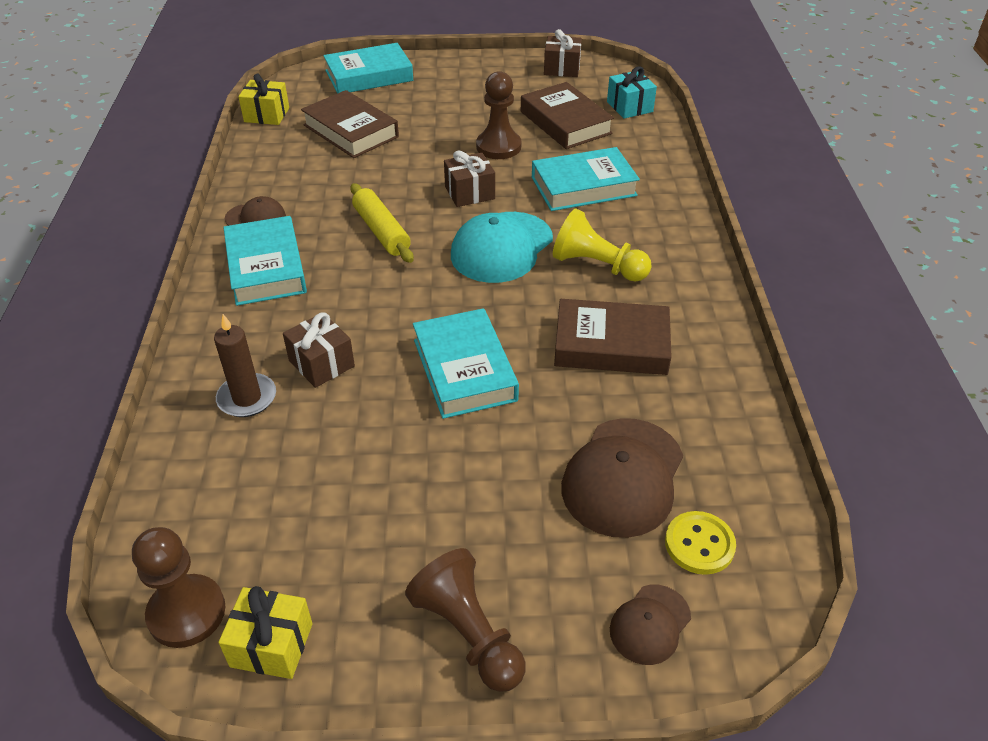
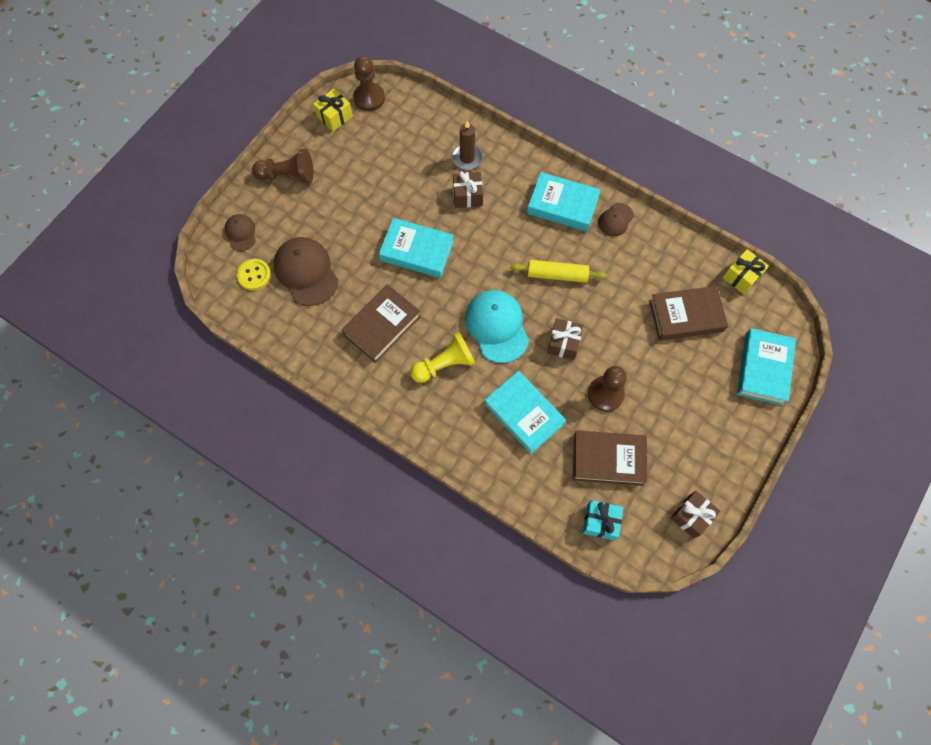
camera: 125 degrees right, 25 degrees up
(583, 186) = (524, 414): turquoise book -> turquoise book turned 60 degrees counterclockwise

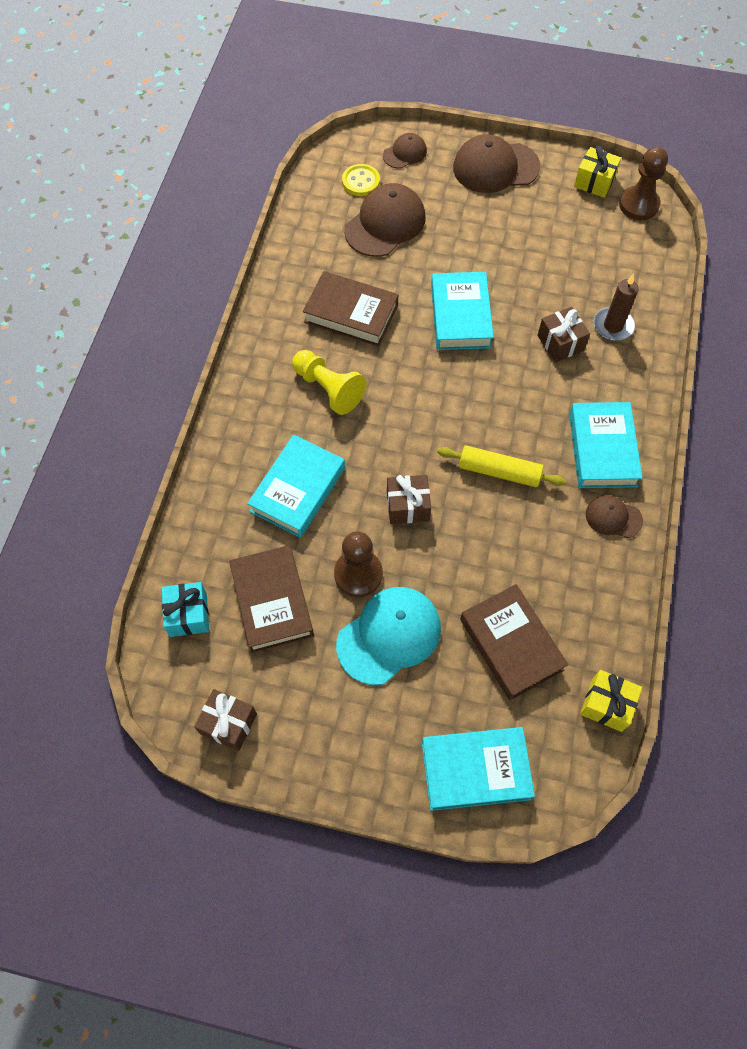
camera: 70 degrees right, 5 degrees down
(288, 175) = (495, 167): brown pawn -> brown cap
(497, 326) = (399, 427): turquoise cap -> turquoise cap (389, 635)
(557, 275) = (499, 471): yellow rolling pin -> yellow rolling pin turned 60 degrees counterclockwise

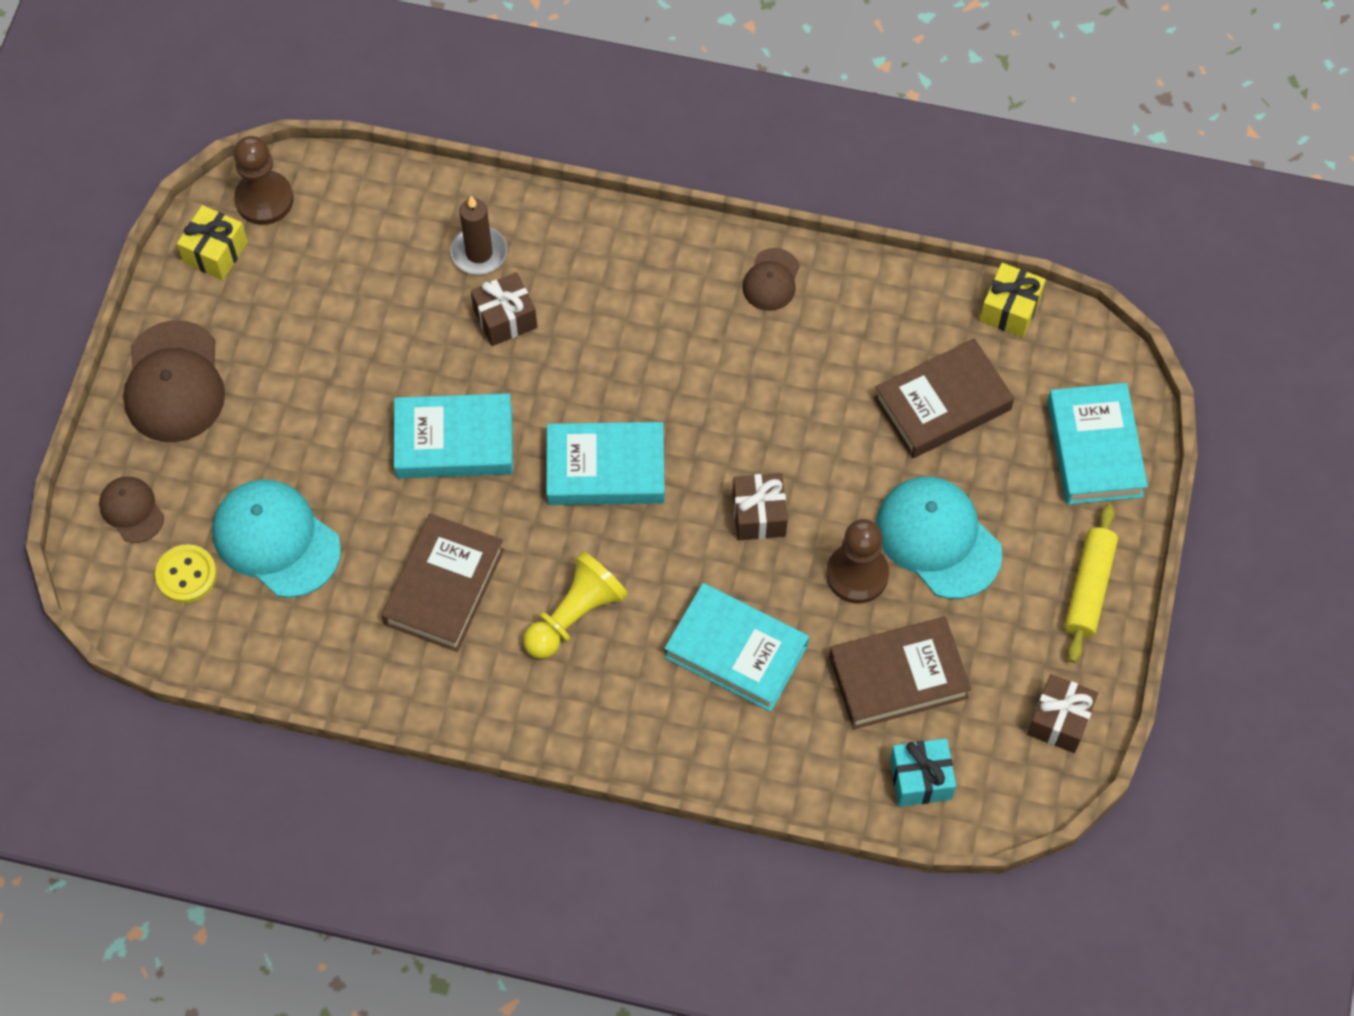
camera: 90 degrees left, 0 degrees up
(385, 224) = (276, 540): brown cap -> turquoise cap
(499, 471) = (706, 404): yellow rolling pin -> yellow rolling pin (1088, 588)
(602, 449) = (673, 283): turquoise book -> turquoise book (605, 469)

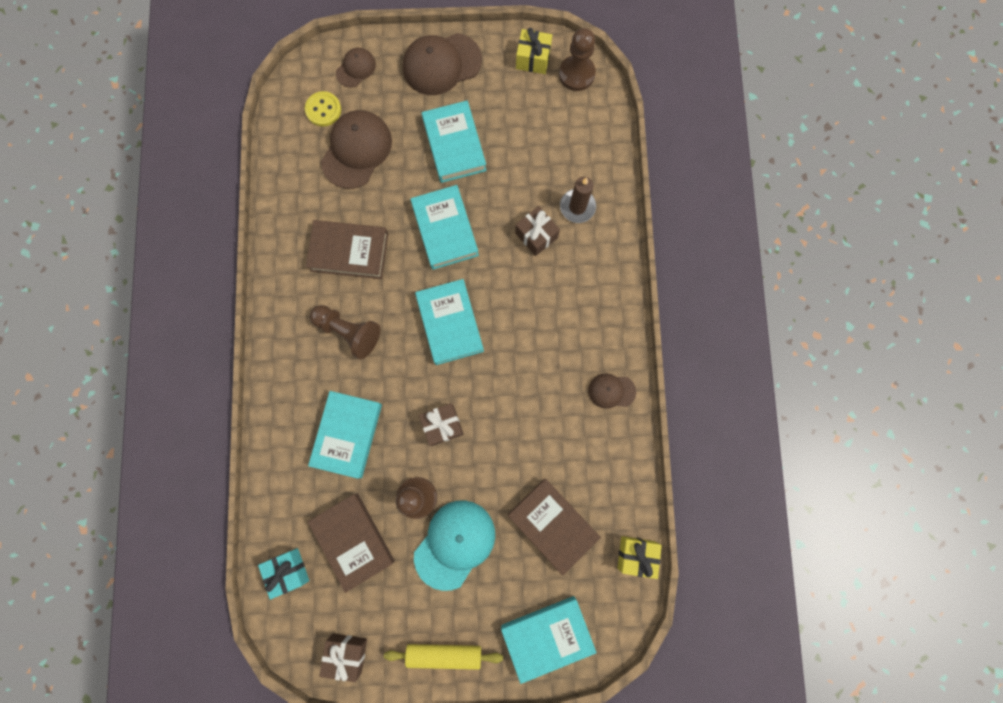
camera: 75 degrees right, 15 degrees up
(276, 540) = (356, 150): turquoise cap -> brown cap
(319, 396) = (454, 145): none -> turquoise book
(575, 615) = (349, 332): yellow pawn -> brown pawn

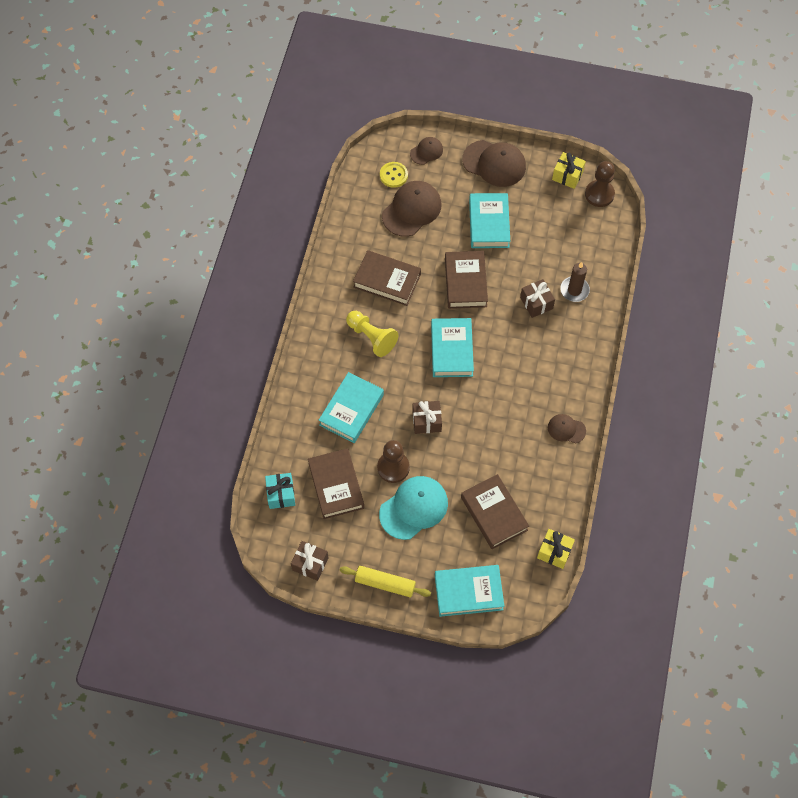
camera: 15 degrees right, 15 degrees down
(349, 332) = (371, 337): brown pawn -> yellow pawn
(441, 64) = (494, 163): brown cap -> brown cap turned 150 degrees counterclockwise
(445, 230) = (465, 282): turquoise book -> brown book

